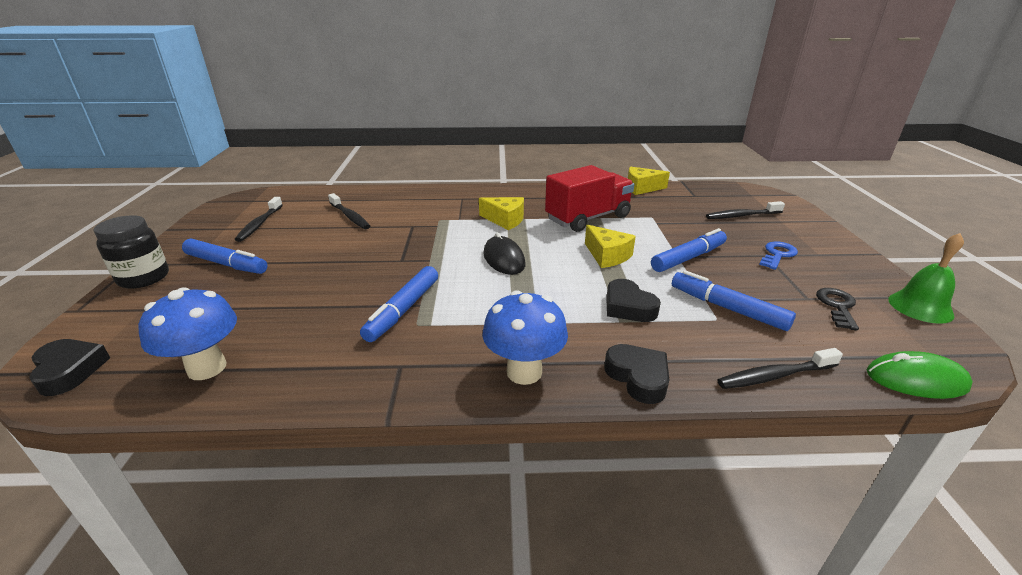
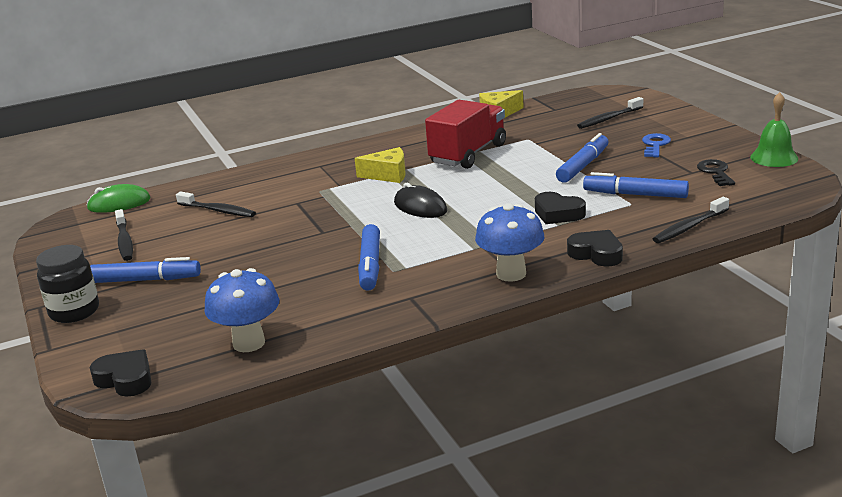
camera: 20 degrees left, 5 degrees down
(607, 256) = (512, 181): yellow cheese -> none
(916, 380) = (781, 204): green mouse -> green mouse (119, 204)

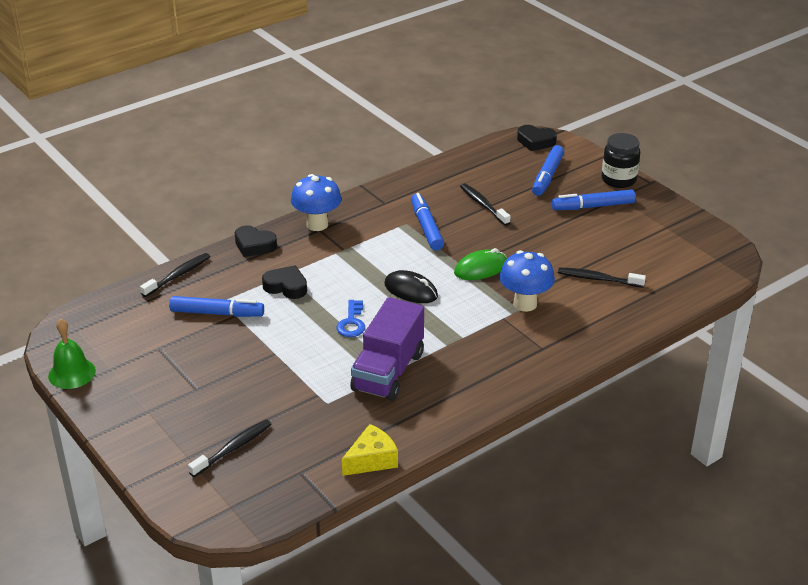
camera: 165 degrees right, 10 degrees up
(119, 204) = (704, 284): green mouse -> green mouse (480, 268)
(124, 241) = (649, 241): black toothbrush -> black toothbrush (483, 205)
(249, 343) = (476, 166): blue mushroom -> blue mushroom (525, 304)
(388, 175) = (461, 334): yellow cheese -> none
(468, 154) = (388, 372): red truck -> purple truck
(583, 166) = (264, 355): blue marker -> blue marker (547, 176)
(655, 145) = (186, 393): blue key -> blue key (352, 323)
(715, 172) = (136, 348): black key -> none

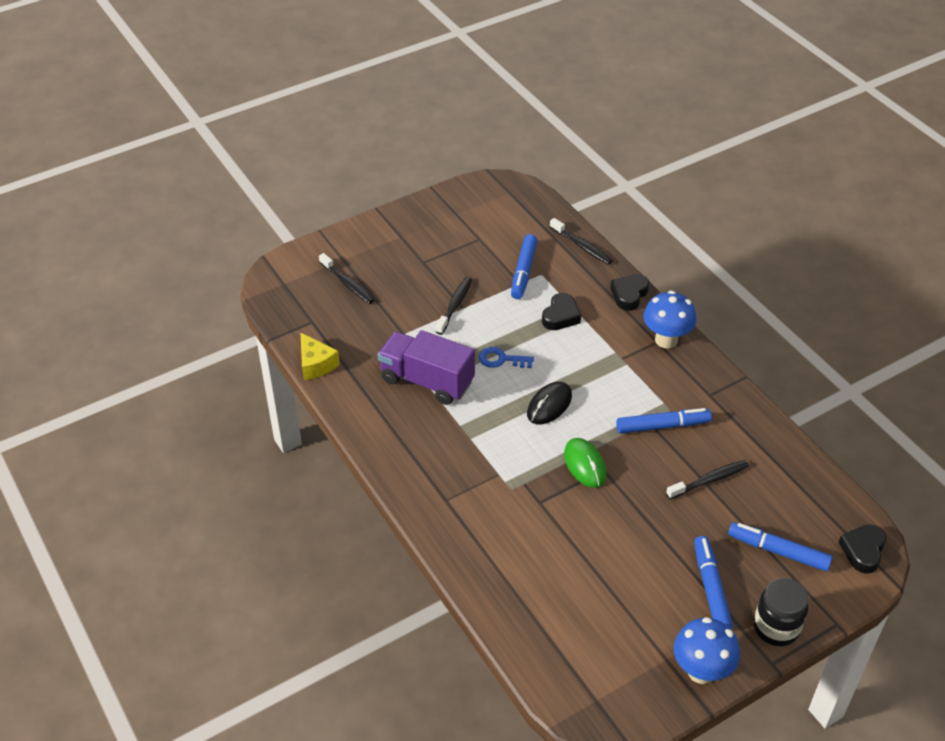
camera: 95 degrees right, 10 degrees up
(72, 373) = (453, 194): green bell -> none
(525, 304) = (520, 495): blue mushroom -> blue mushroom (701, 671)
(598, 279) = (561, 567): black toothbrush -> black toothbrush (455, 305)

